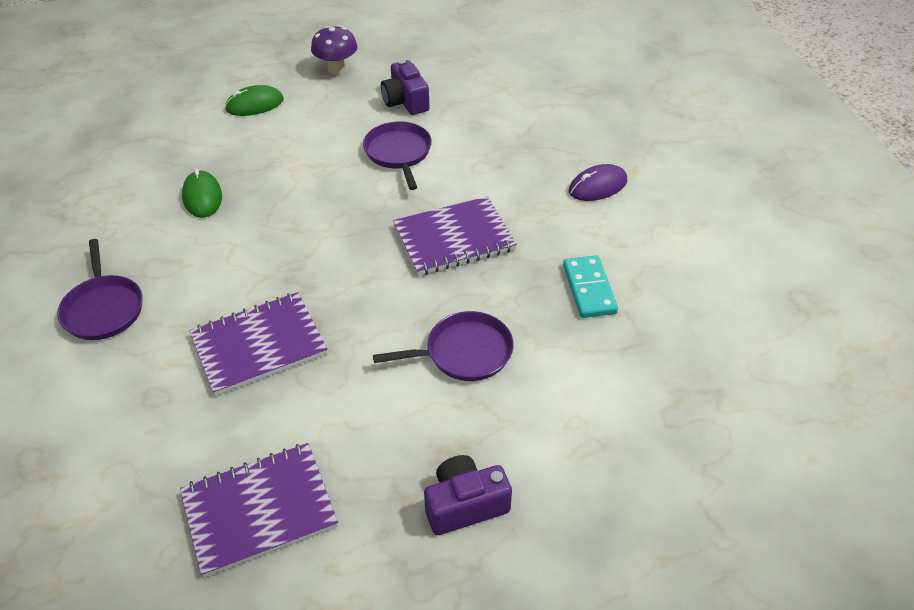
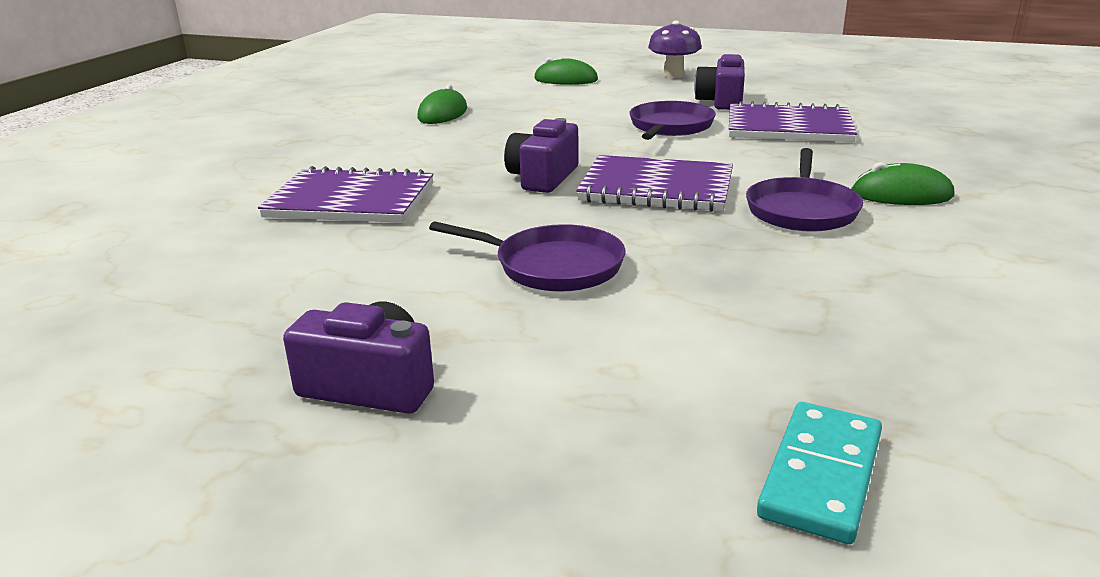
camera: 35 degrees right, 20 degrees down
(103, 309) = (265, 149): purple pan -> purple pan (802, 210)
(259, 510) = (167, 302): purple notebook -> purple notebook (788, 127)
(369, 257) = (543, 178): none -> purple camera
(589, 289) = (790, 265): turquoise domino -> turquoise domino (821, 475)
(597, 186) = (901, 194): purple mouse -> green mouse

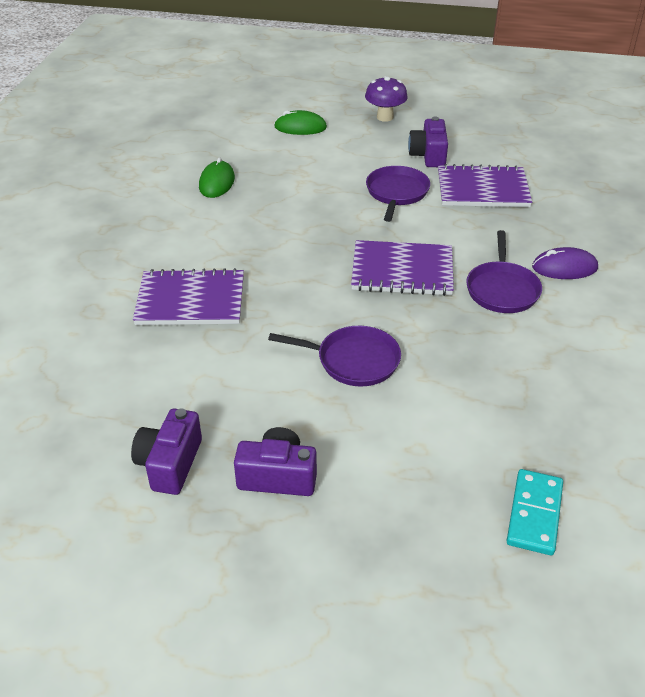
camera: 10 degrees left, 15 degrees up
(543, 178) = (320, 264): purple camera -> purple camera (170, 464)
(901, 194) = (564, 268): green mouse -> purple mouse

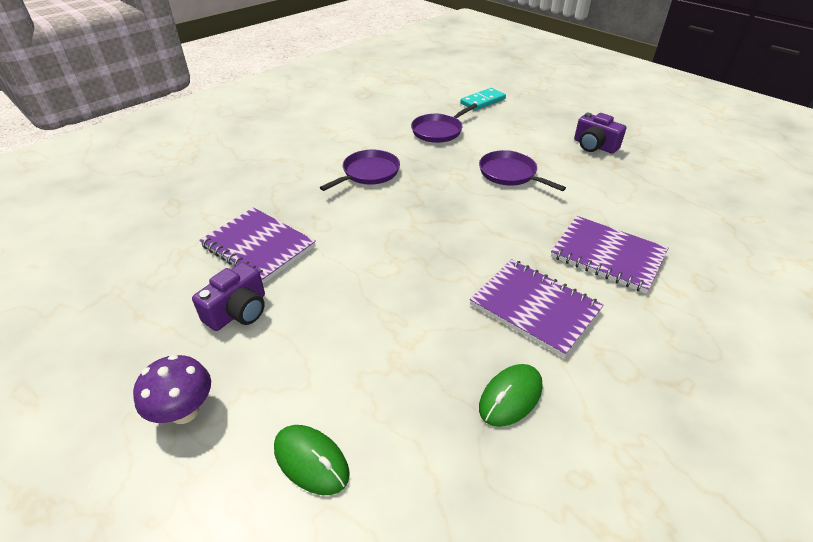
camera: 145 degrees left, 0 degrees up
(170, 464) = (655, 169): purple camera -> none
(396, 193) = (333, 279): purple pan -> purple pan (438, 131)
(402, 271) = (418, 210): purple notebook -> purple notebook (534, 308)
(564, 268) = (310, 168): purple mouse -> none

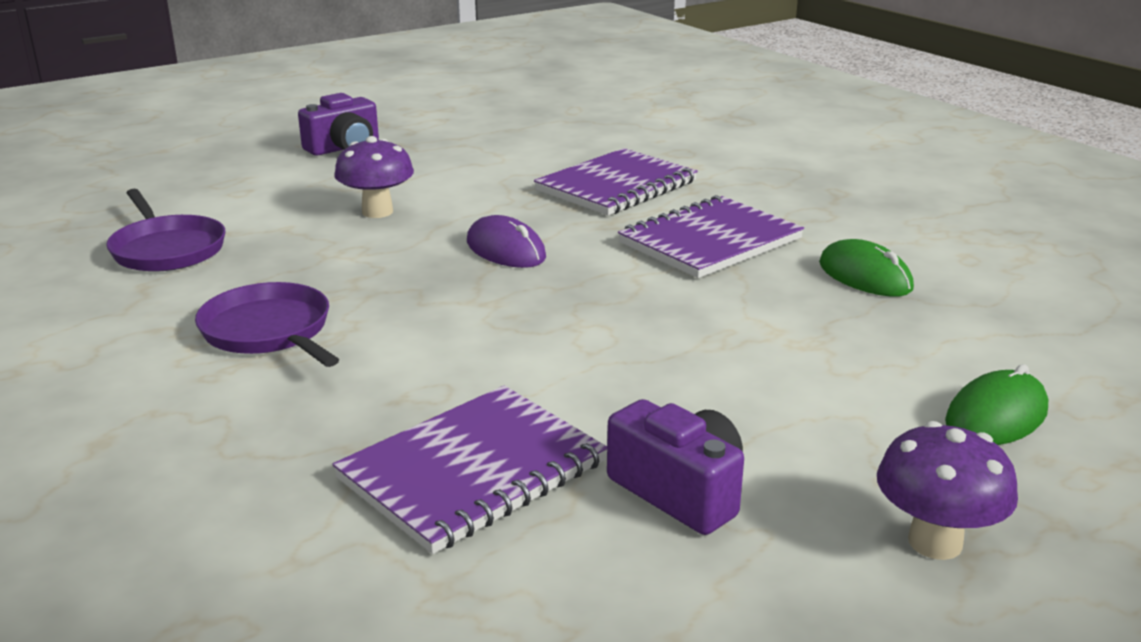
camera: 80 degrees left, 15 degrees down
(481, 223) = (506, 250): none -> purple mouse
(482, 101) = (92, 198): turquoise domino -> none
(510, 174) = (377, 212): purple pan -> purple mushroom

